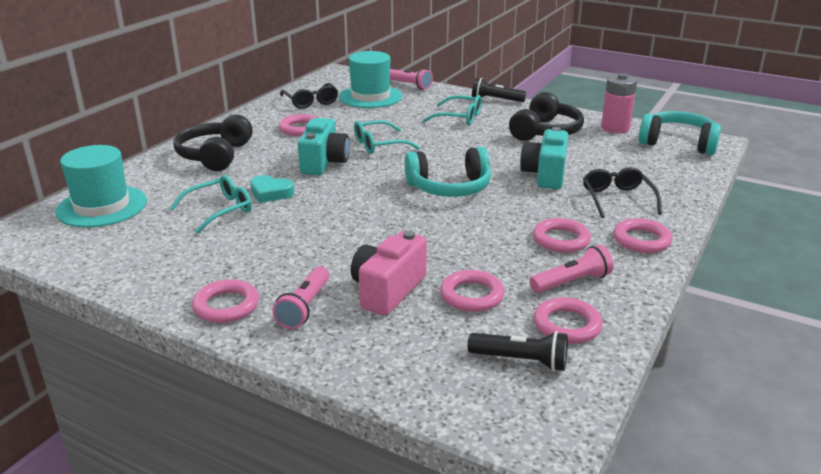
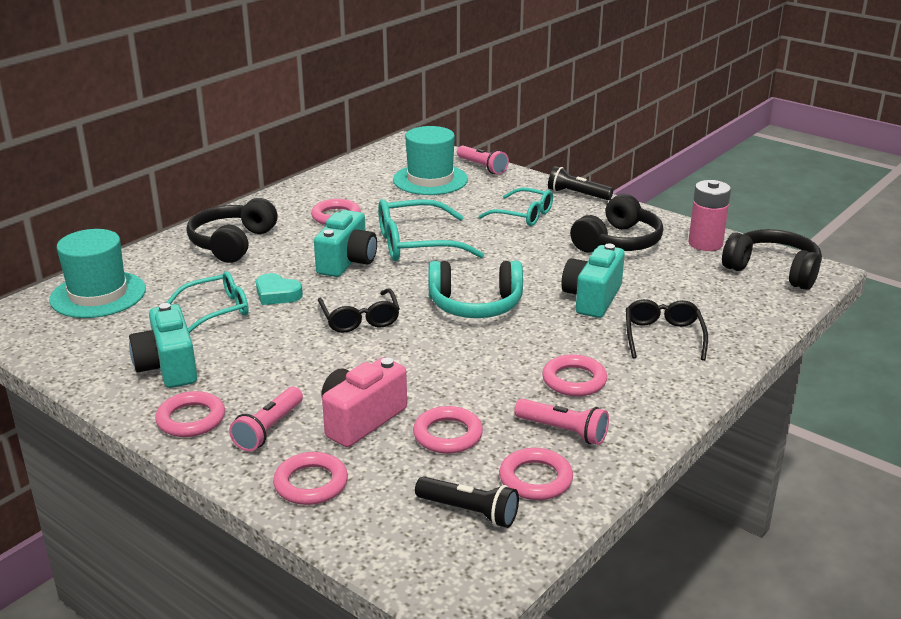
camera: 10 degrees right, 0 degrees up
(189, 262) = (168, 367): none -> turquoise camera
(310, 102) = (359, 181): black glasses -> black glasses (360, 318)
(379, 145) = (417, 244): turquoise glasses -> turquoise glasses, size x1.52
(572, 282) = (563, 431): pink flashlight -> pink flashlight turned 45 degrees clockwise
(641, 240) = (666, 389): pink ring -> pink ring (311, 483)
(678, 143) = (773, 271): turquoise headphones -> black headphones

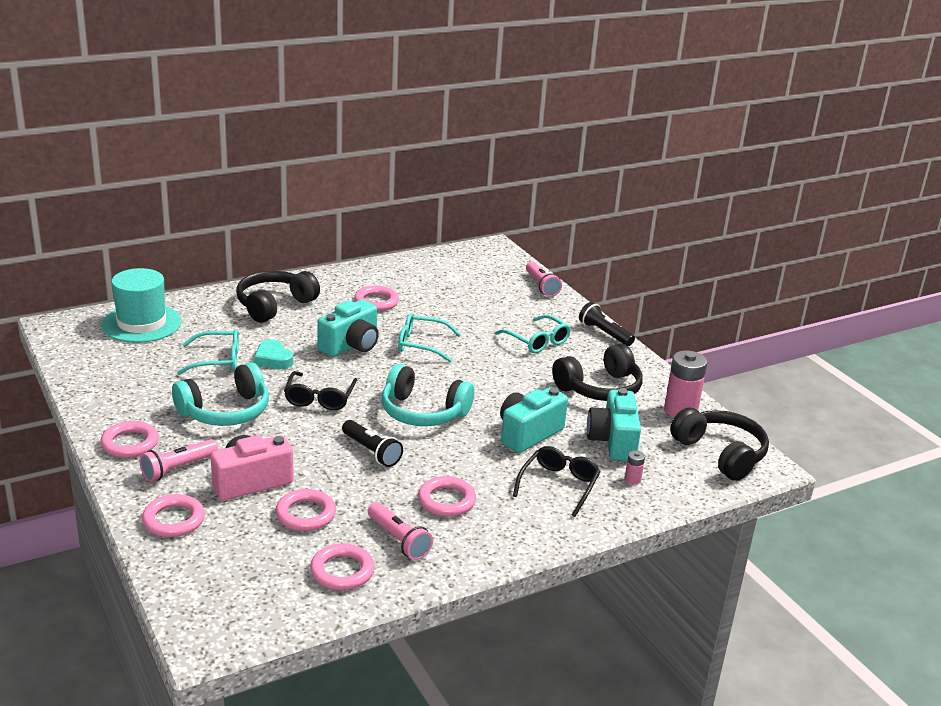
camera: 20 degrees right, 0 degrees up
(168, 367) = (146, 397): turquoise camera -> turquoise camera (613, 441)
(271, 358) = (225, 411): none -> turquoise headphones
(417, 244) = (422, 344): turquoise glasses -> turquoise glasses, size x0.66
(430, 180) = (484, 287): turquoise hat -> none
(469, 512) = (269, 580): black flashlight -> black flashlight (371, 451)
(722, 313) = (632, 479): none -> pink battery

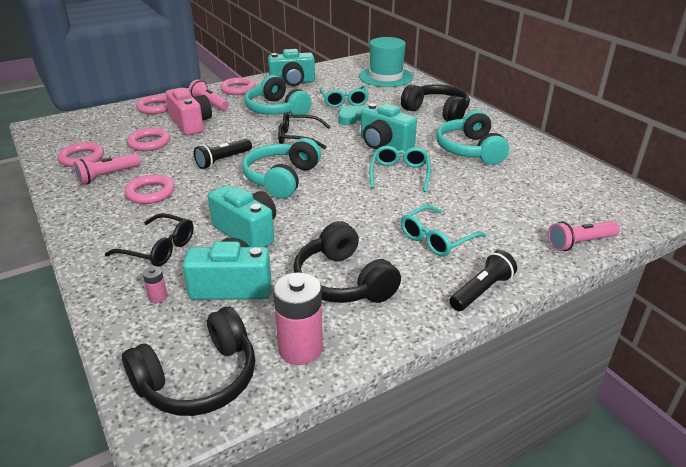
camera: 90 degrees right, 5 degrees up
(124, 395) = (292, 82): none -> turquoise camera
(376, 302) = (470, 150): pink ring -> turquoise headphones

